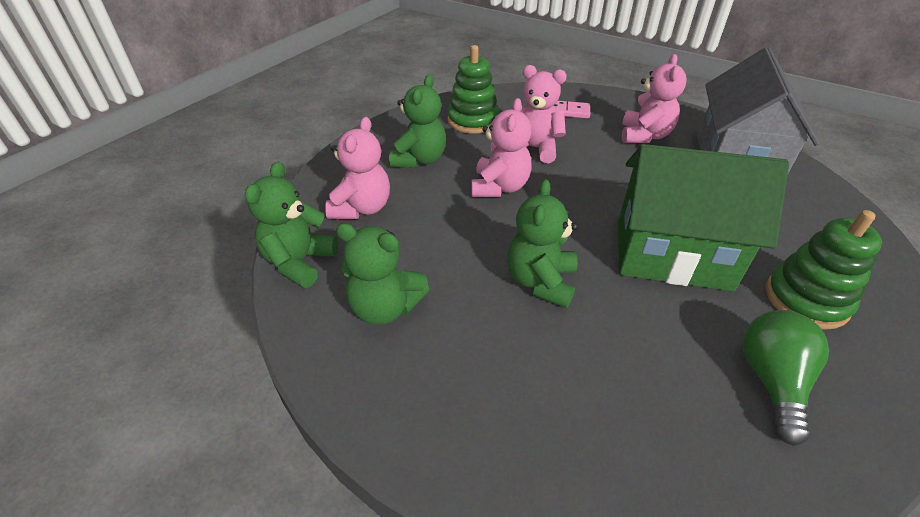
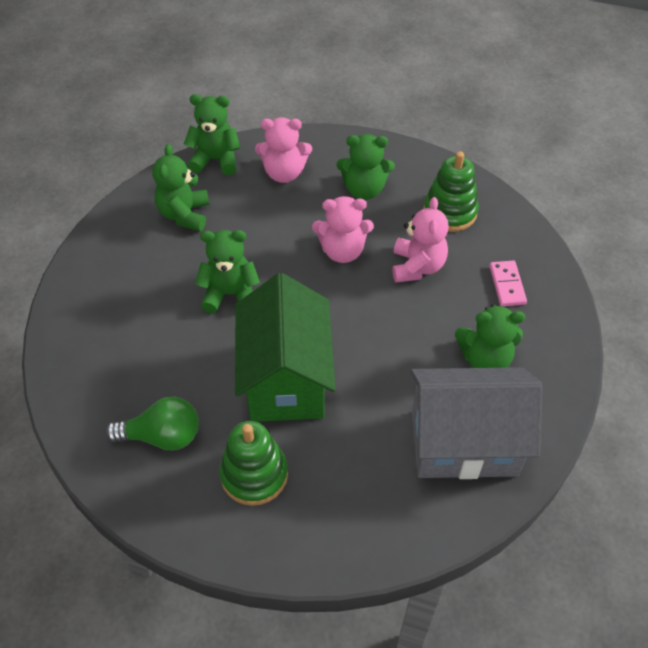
camera: 75 degrees right, 10 degrees up
(644, 136) = (485, 358): pink teddy bear -> green teddy bear

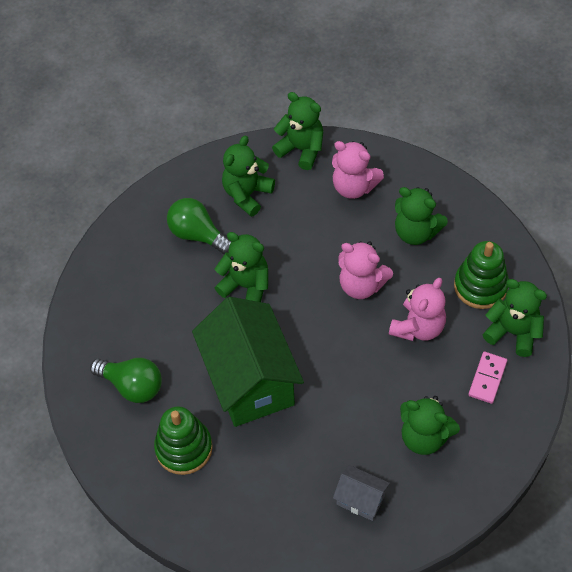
camera: 30 degrees right, 5 degrees up
(154, 267) = (197, 234): none -> green light bulb
(285, 379) = (250, 381): green house -> green house turned 45 degrees counterclockwise
(463, 443) = (360, 500): grey house -> grey house, size x0.45
(502, 238) = (513, 332): none -> green teddy bear

